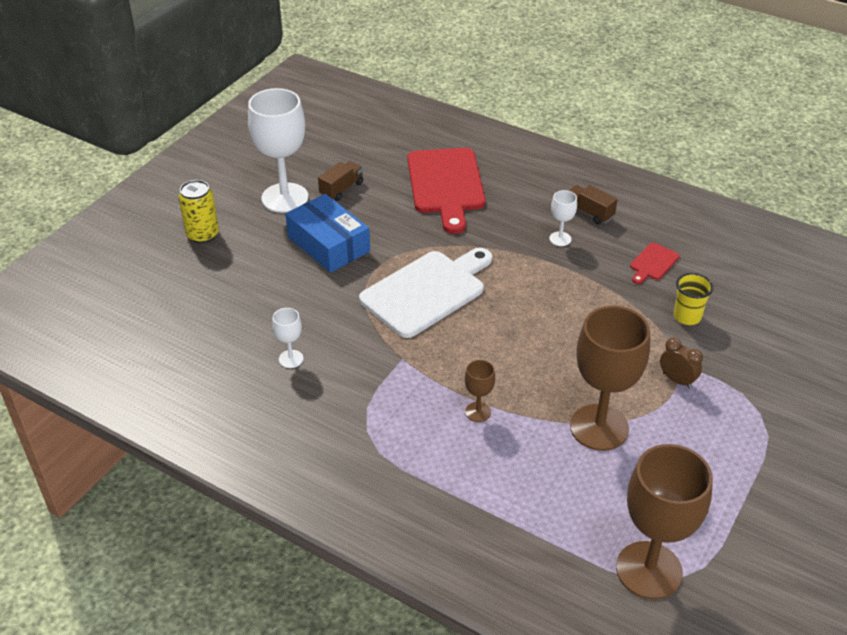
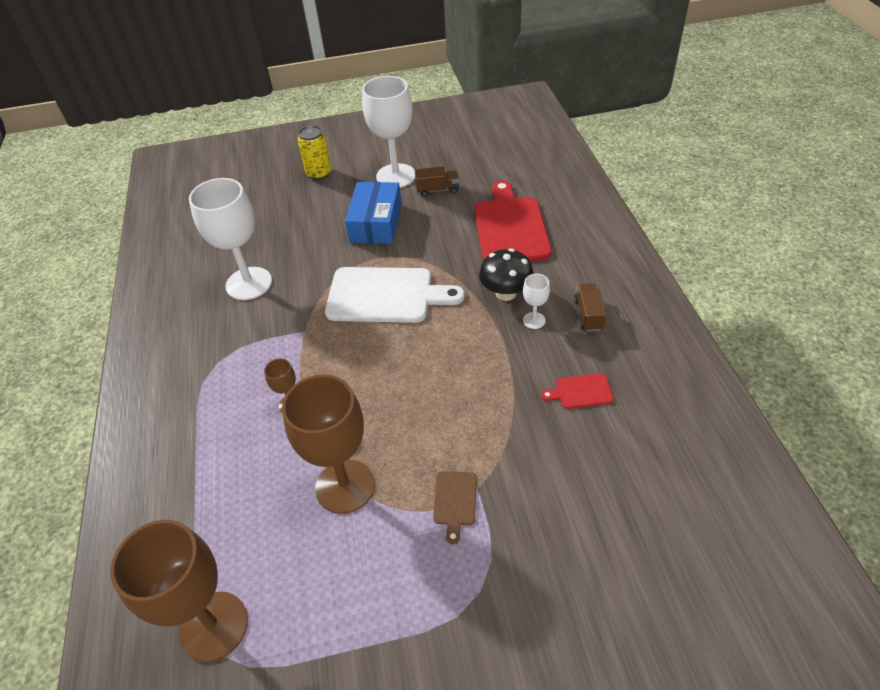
camera: 50 degrees right, 5 degrees up
(291, 359) = (249, 283): white goblet -> white goblet, size x2.22
(446, 185) = (510, 227): red cutting board -> red cutting board turned 135 degrees clockwise
(514, 233) = (506, 293): none -> black mushroom
(677, 380) = (455, 501): brown clock -> brown cutting board
(687, 316) = (542, 457): yellow cup -> none

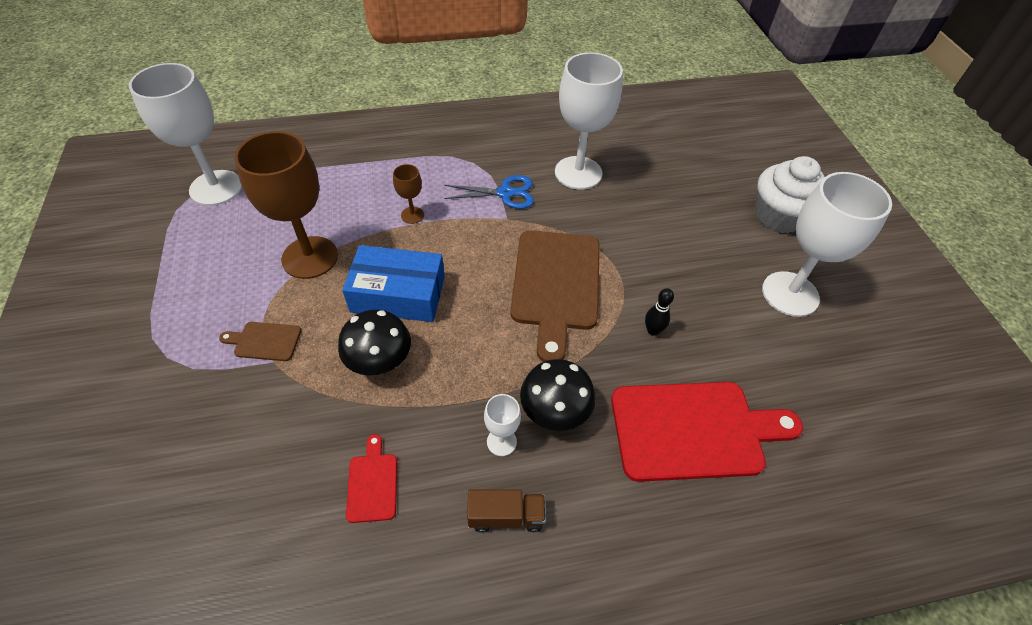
camera: 85 degrees right, 5 degrees up
(213, 626) = (216, 188): brown goblet -> white goblet
(269, 334) = (505, 193): none -> blue scissors
(319, 173) = (779, 216): yellow can -> white cupcake
(376, 223) = (687, 274): blue box -> blue box (398, 294)
(386, 295) = (556, 285): white cutting board -> brown cutting board
(430, 242) = (653, 330): none -> black bowling pin
(437, 190) = (767, 341): brown truck -> none
(471, 404) = (380, 362): none -> black mushroom

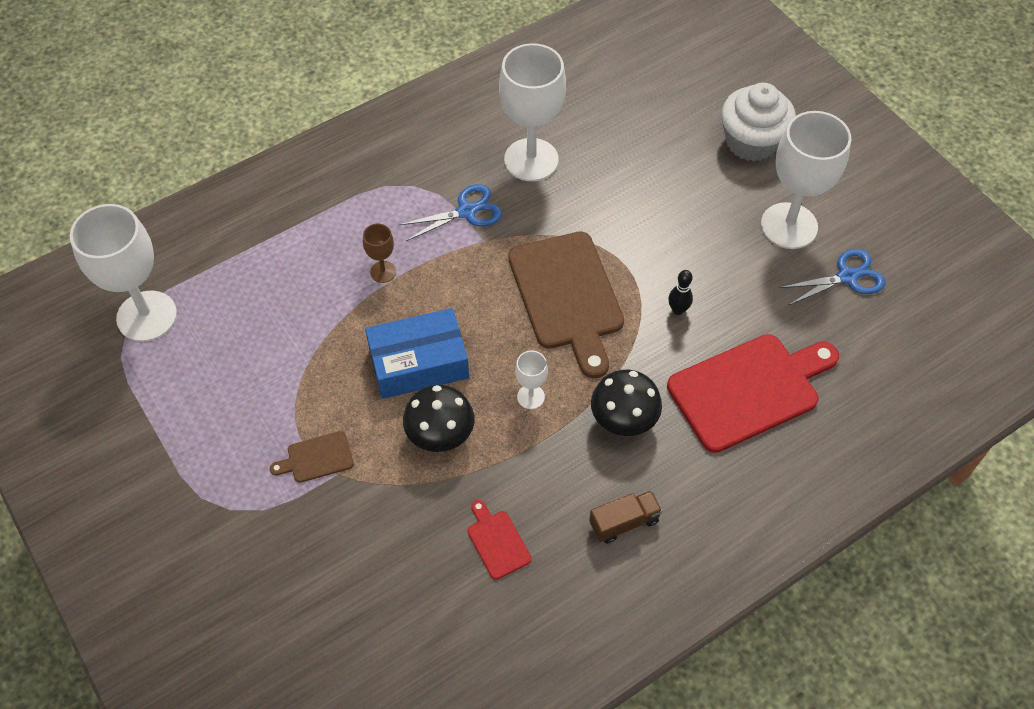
camera: 20 degrees left, 5 degrees up
(310, 257) = (304, 357): brown goblet -> none
(501, 441) = (590, 463): white goblet -> white goblet (530, 397)
(835, 358) = (847, 277): none -> blue scissors

